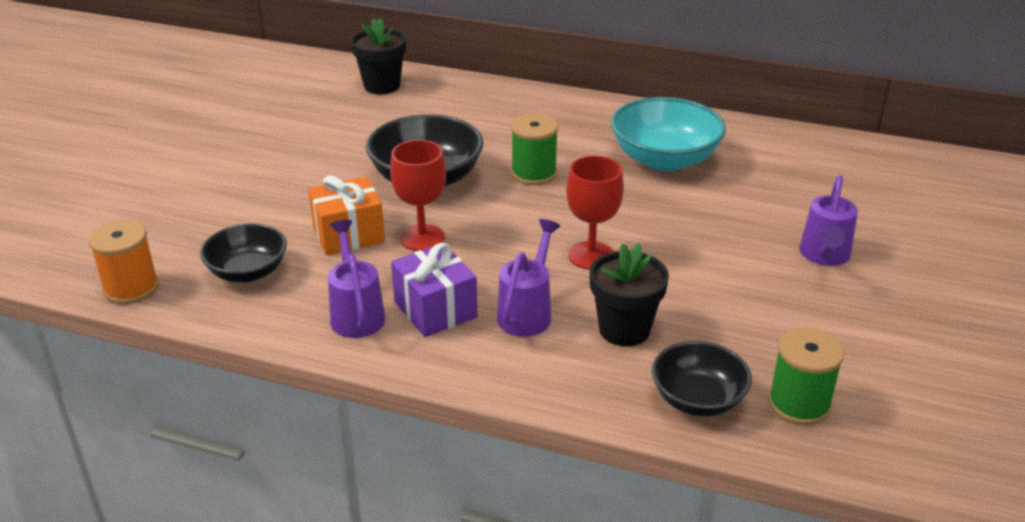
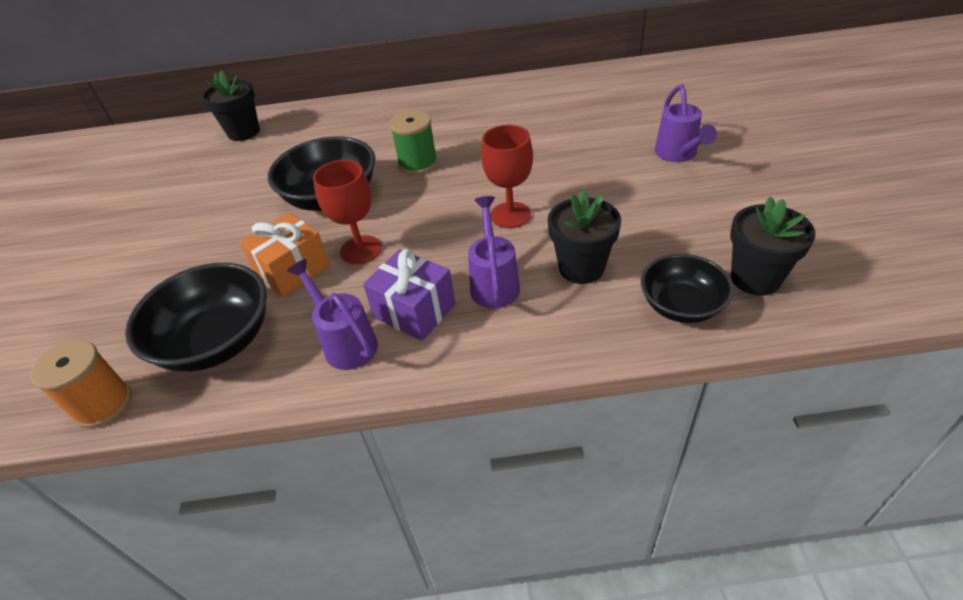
camera: 20 degrees left, 10 degrees up
(248, 272) = (217, 341): black bowl -> black bowl, size x1.56
(664, 159) = (510, 120): turquoise bowl -> none
(799, 404) = (755, 278): green spool -> black flower pot

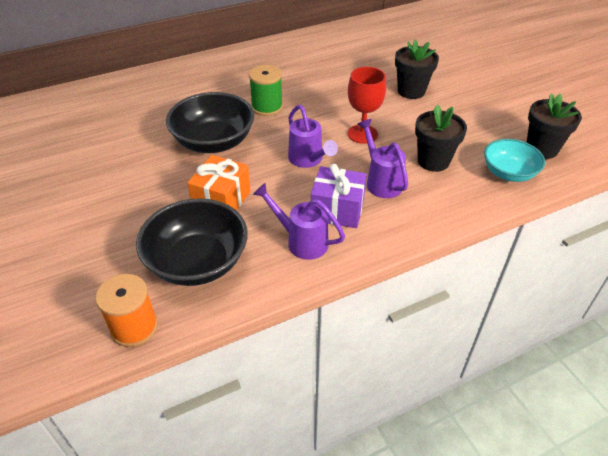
camera: 25 degrees left, 0 degrees up
(244, 132) = (92, 101): black flower pot -> black flower pot (411, 91)
(361, 250) = (266, 176): red goblet -> none
(678, 154) = (450, 77): purple watering can -> purple watering can (308, 160)
(681, 306) = (508, 173): black bowl -> turquoise bowl

